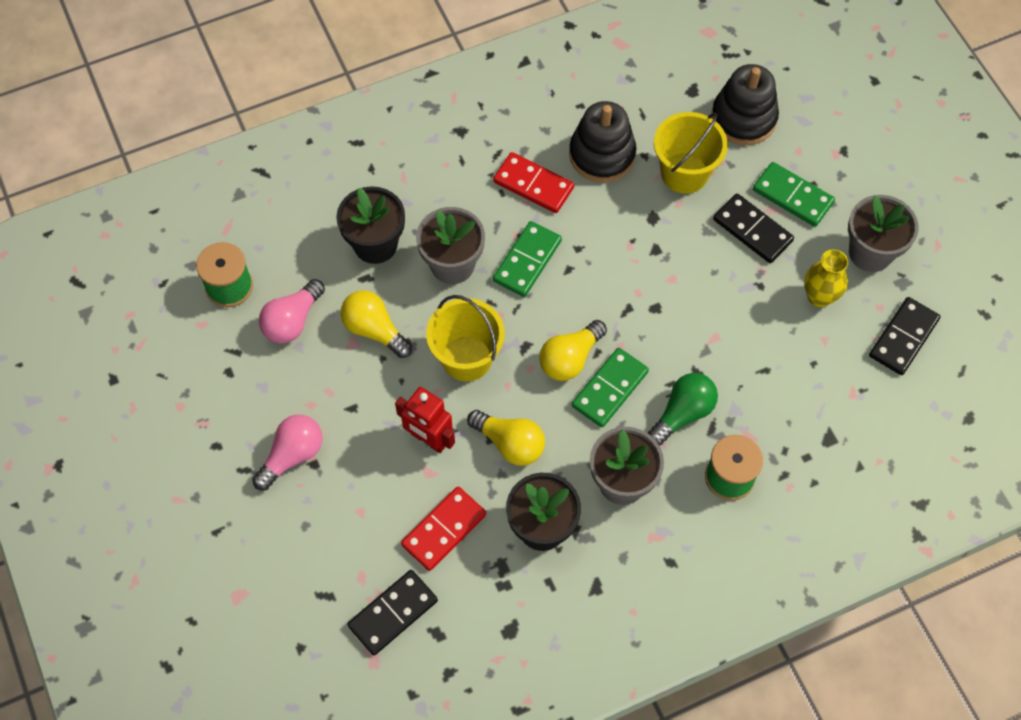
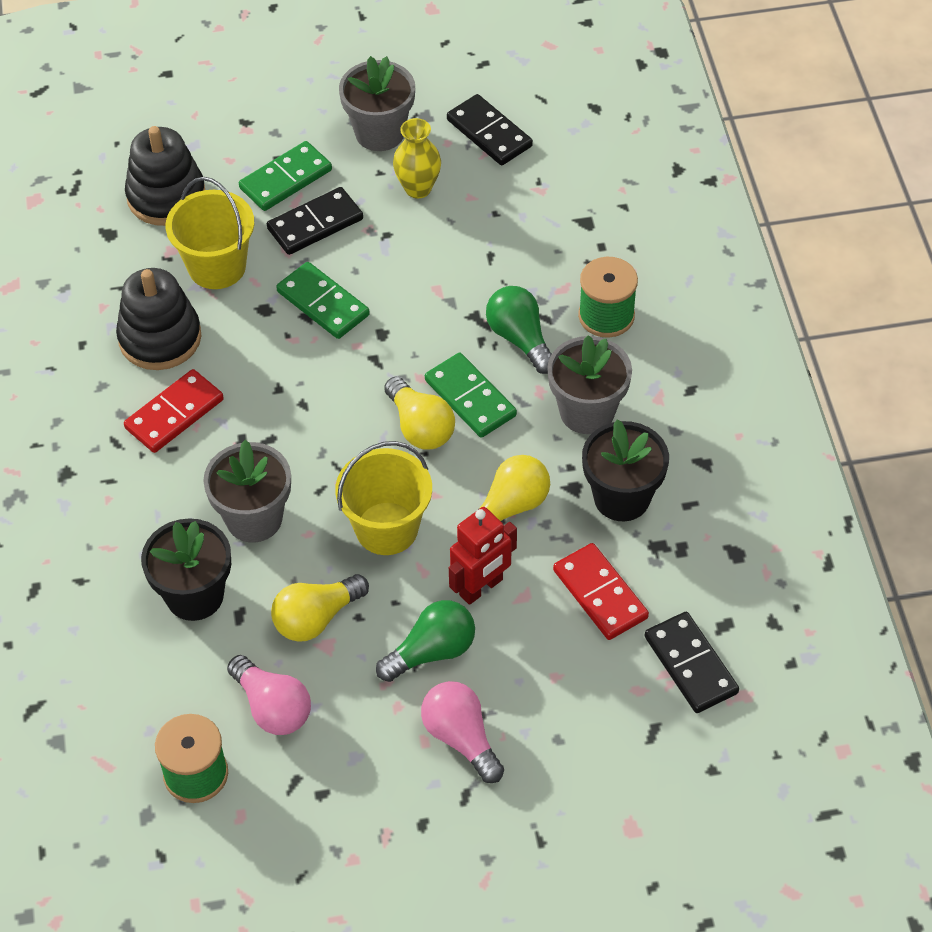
camera: 75 degrees left, 10 degrees down
(363, 417) = (432, 651): none -> green light bulb
(527, 261) = (277, 441): green domino -> green domino (323, 303)

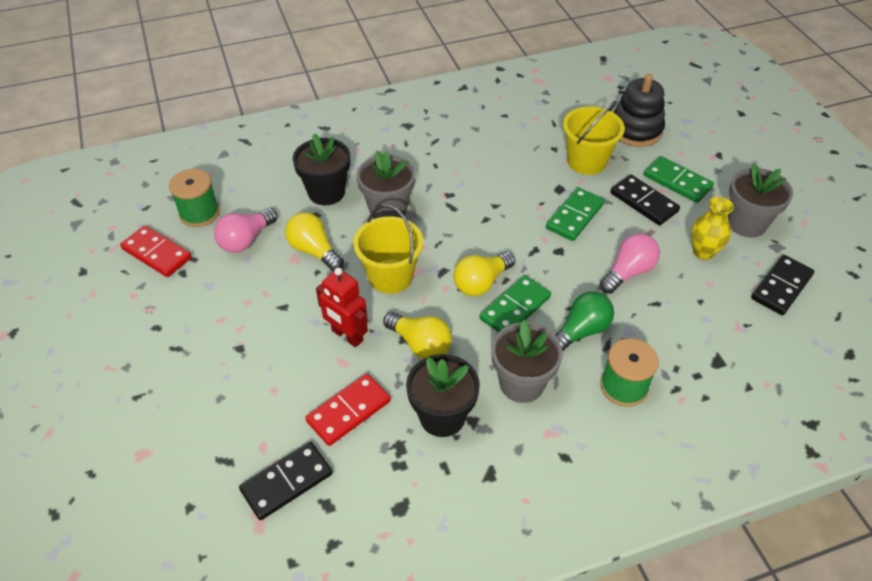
camera: 80 degrees right, 5 degrees down
(160, 338) = (519, 146): black stacking toy -> none
(174, 414) = (462, 162): red domino -> red domino (156, 253)
(432, 651) = (291, 314): green light bulb -> none
(461, 738) = (222, 340): pink light bulb -> pink light bulb (628, 272)

